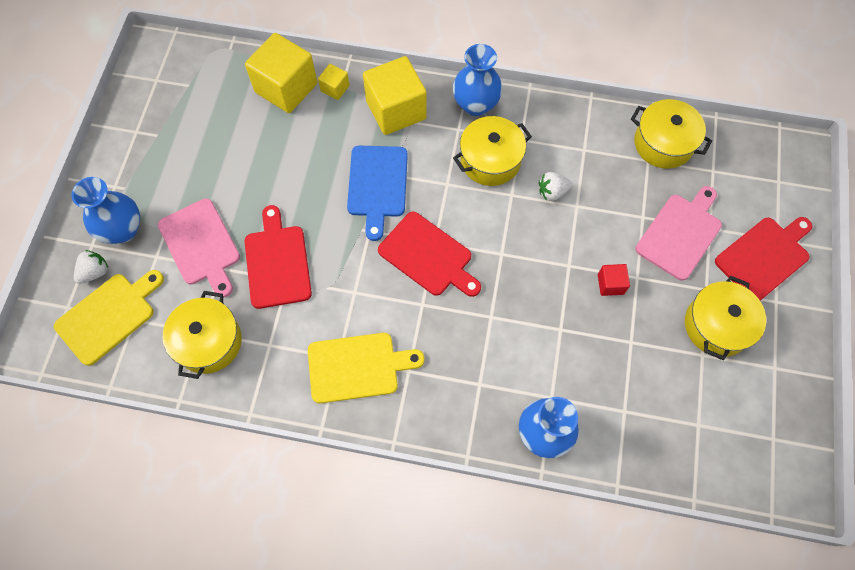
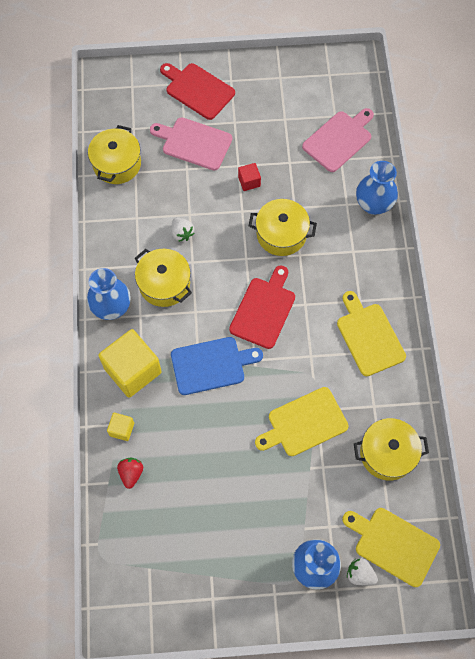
camera: 105 degrees left, 0 degrees up
(201, 245) = (307, 492): pink cutting board -> pink cutting board (339, 139)
(277, 262) = (304, 423): red cutting board -> yellow cutting board
(286, 88) = (131, 473): yellow cube -> red strawberry
(716, 325) = (260, 113): yellow pot -> yellow pot (281, 234)

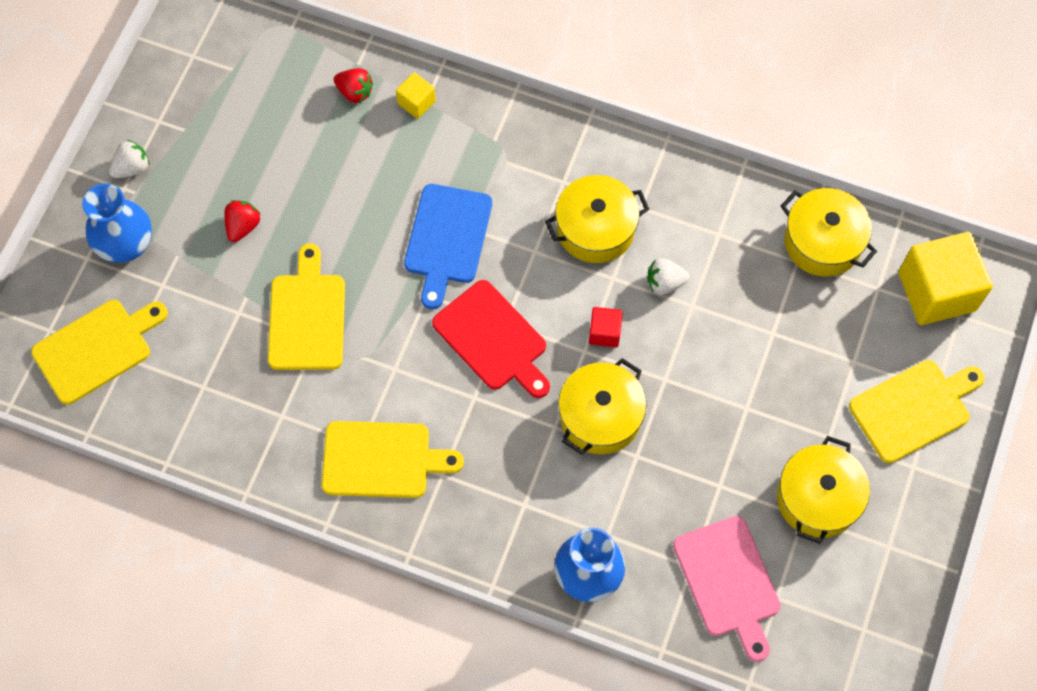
camera: 115 degrees right, 0 degrees up
(111, 307) = (592, 152): blue vase -> none
(133, 370) = (489, 144): yellow cube -> yellow cube (936, 291)
(194, 143) = (814, 362): pink cutting board -> none
(197, 90) = (913, 408): red cutting board -> yellow cutting board
(249, 181) = (711, 411): red cube -> red cube (604, 332)
(263, 496) = (243, 226): none -> red strawberry
(360, 574) = (87, 293): white strawberry -> white strawberry (132, 168)
(387, 453) = (210, 400): yellow pot -> yellow pot (817, 498)

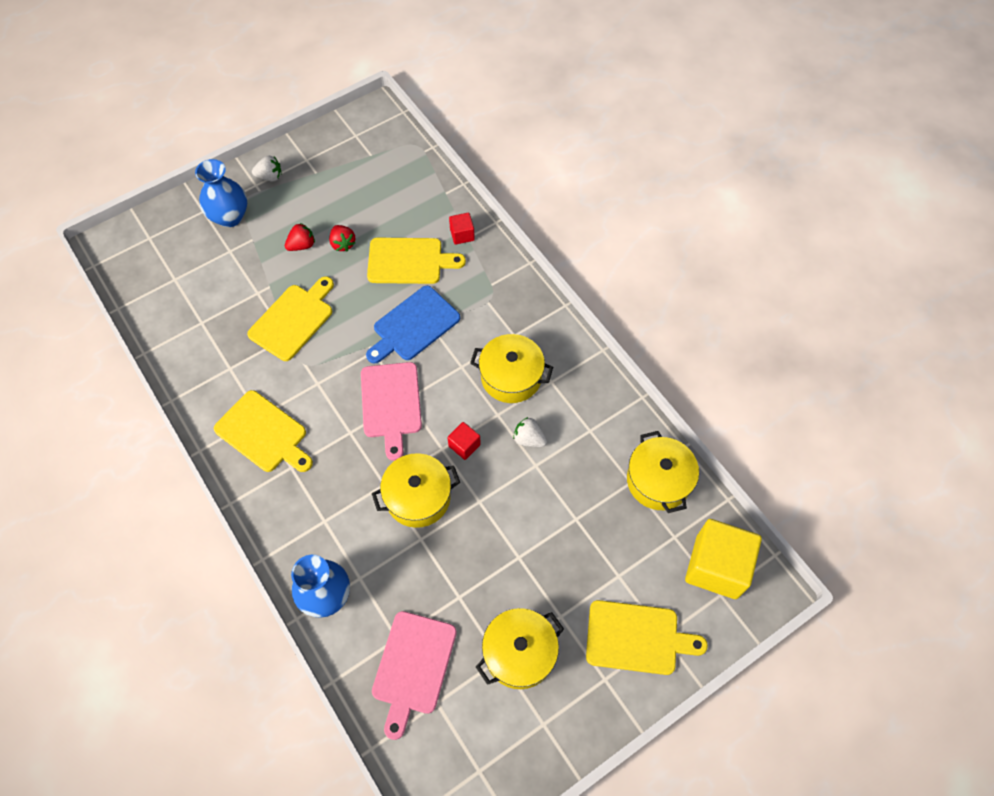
camera: 35 degrees right, 5 degrees down
(96, 349) = (164, 264): yellow cutting board -> yellow cutting board (409, 261)
(355, 92) = (430, 208): red strawberry -> red strawberry (343, 244)
(416, 102) = (462, 235): yellow cube -> red cube
(493, 339) = (391, 404): red cutting board -> pink cutting board

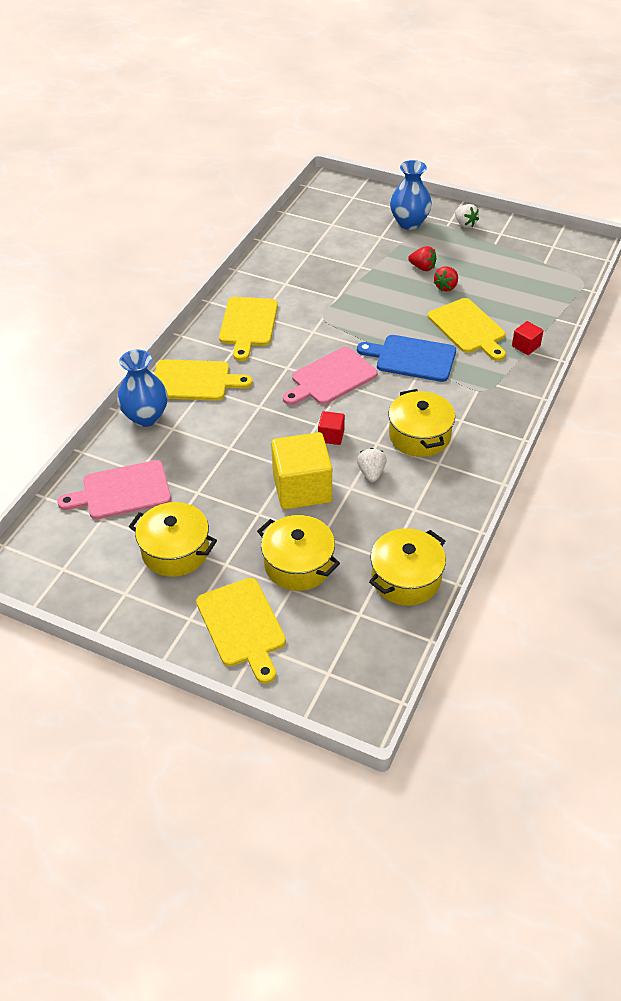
camera: 60 degrees right, 15 degrees down
(293, 320) = (354, 294): yellow cutting board -> yellow cutting board (194, 381)
(418, 497) = (263, 430): yellow pot -> yellow pot (298, 564)
(716, 567) = (354, 658): yellow cube -> yellow cube (302, 488)

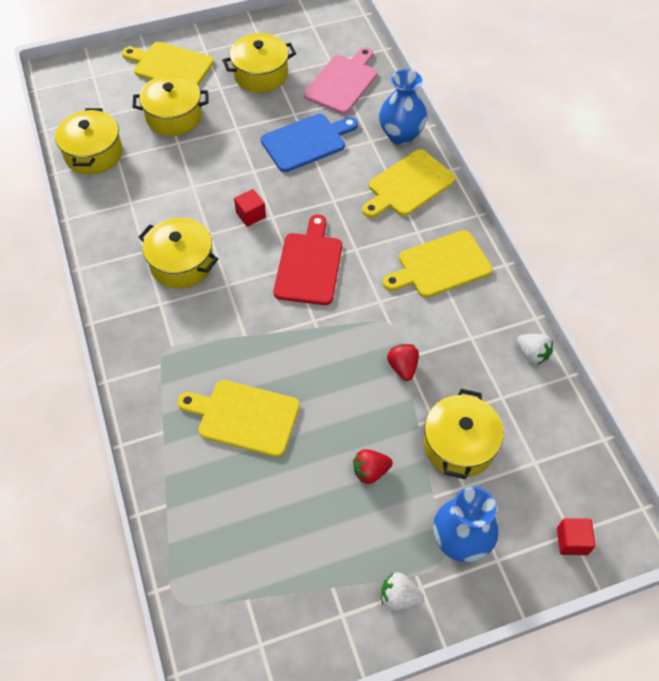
camera: 135 degrees right, 10 degrees up
(248, 324) = (440, 266): yellow cutting board -> yellow cutting board turned 75 degrees counterclockwise
(302, 488) = (227, 163): yellow cube -> none
(331, 378) = (309, 265): pink cutting board -> red cutting board
(361, 250) = (459, 445): none -> yellow pot
(371, 473) = (189, 207): white strawberry -> white strawberry (532, 354)
(412, 358) = (262, 338): blue cutting board -> blue cutting board (306, 141)
(446, 287) = (318, 461): red strawberry -> red strawberry (402, 367)
(526, 346) = (168, 437): red cube -> red cube (572, 541)

